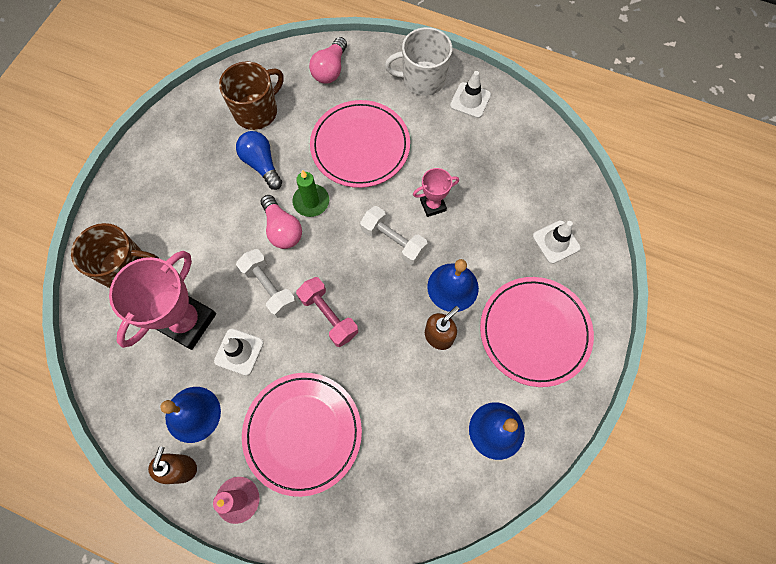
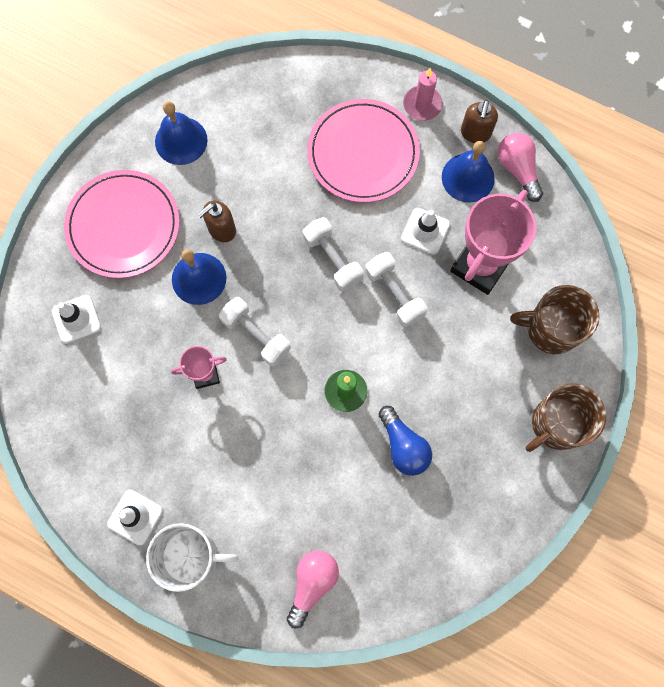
camera: 175 degrees left, 5 degrees up
(257, 111) = (410, 524): brown mug -> brown mug (556, 424)
(282, 229) = (379, 360): pink light bulb -> pink light bulb (517, 170)
(328, 315) = (332, 259): pink dumbbell -> white dumbbell
(360, 146) = (282, 461): pink plate -> none

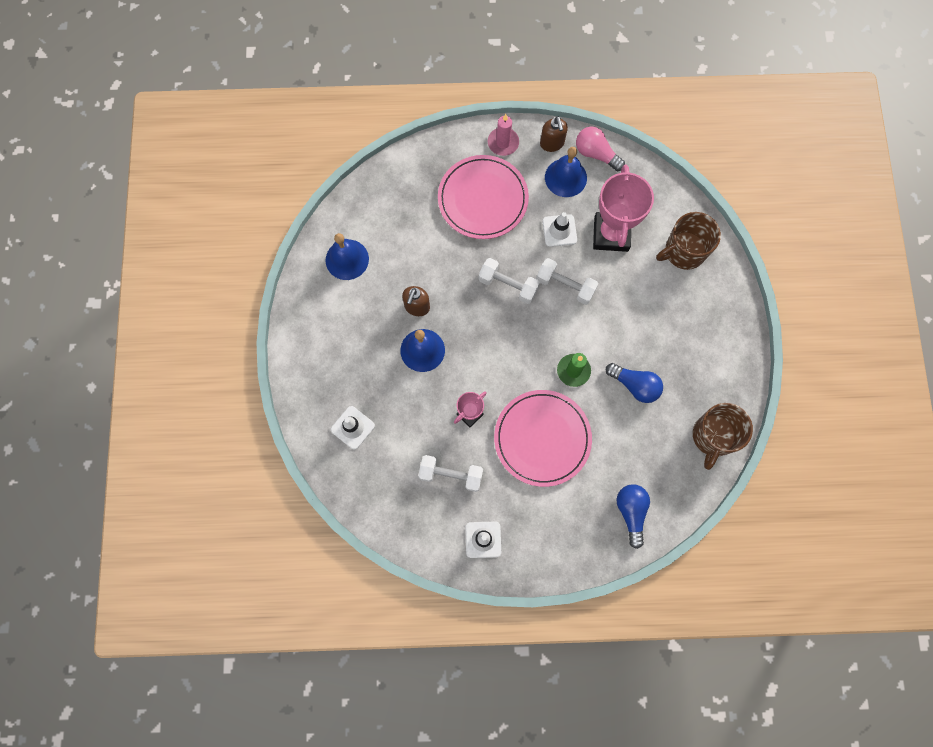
camera: 30 degrees left, 0 degrees up
(123, 226) = (344, 343): pink plate -> pink plate (542, 438)
(191, 556) = (539, 543): white mug -> none
(256, 335) = (488, 367): white dumbbell -> white dumbbell (451, 475)
(312, 583) = (631, 512): pink light bulb -> blue light bulb
(556, 424) = (725, 313): brown mug -> brown mug (713, 436)

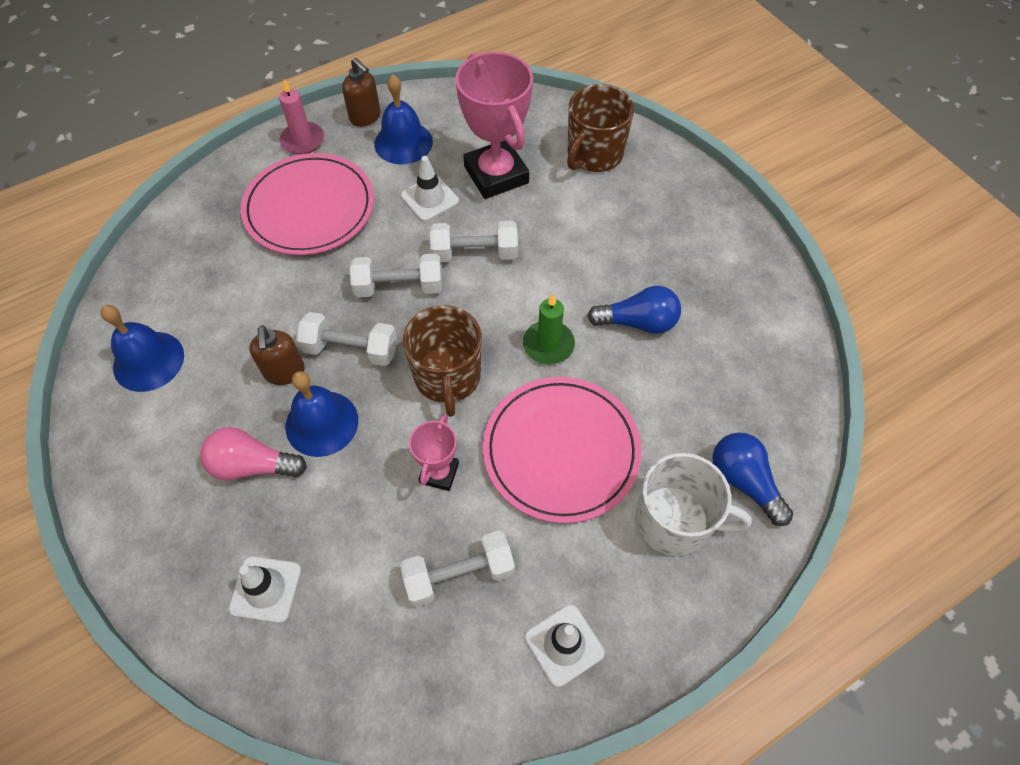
camera: 30 degrees left, 15 degrees down
(460, 312) = (351, 349): none -> white dumbbell
(578, 511) = (674, 521): none -> white mug
(596, 154) = (425, 105): pink light bulb -> pink light bulb (252, 465)
(713, 436) = (775, 332): brown mug -> brown mug (447, 377)

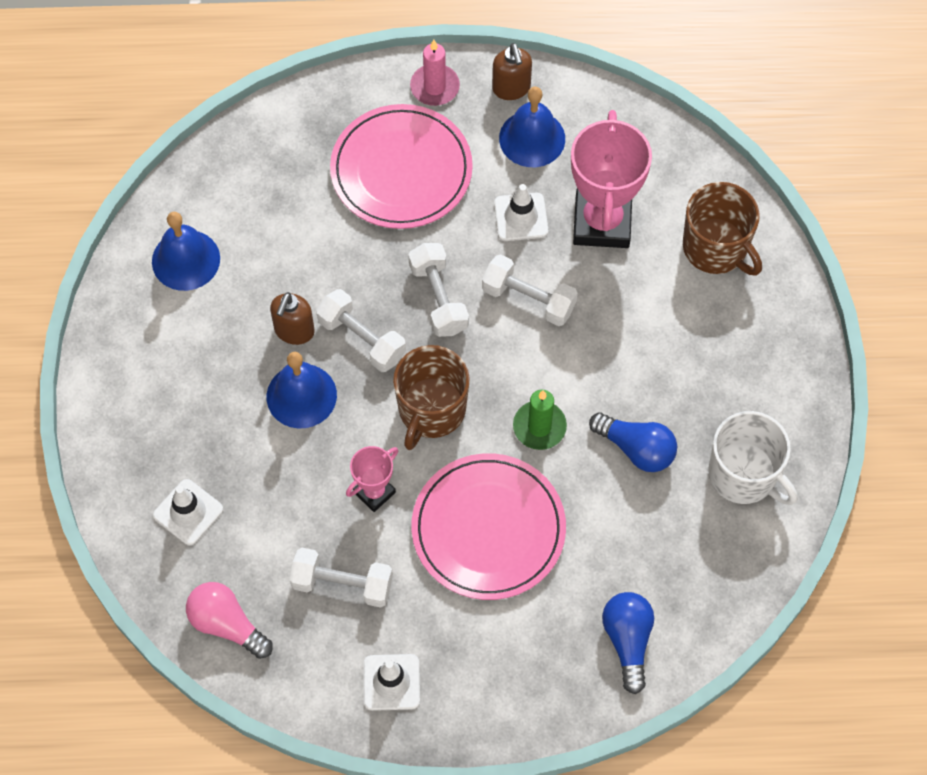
camera: 30 degrees right, 5 degrees up
(252, 465) = (227, 403): pink light bulb -> pink light bulb (227, 624)
(399, 287) = (438, 298): white dumbbell -> white dumbbell turned 45 degrees clockwise
(594, 154) = (716, 248): brown mug -> brown mug turned 105 degrees counterclockwise
(674, 521) = (544, 639): white mug -> white mug (744, 474)

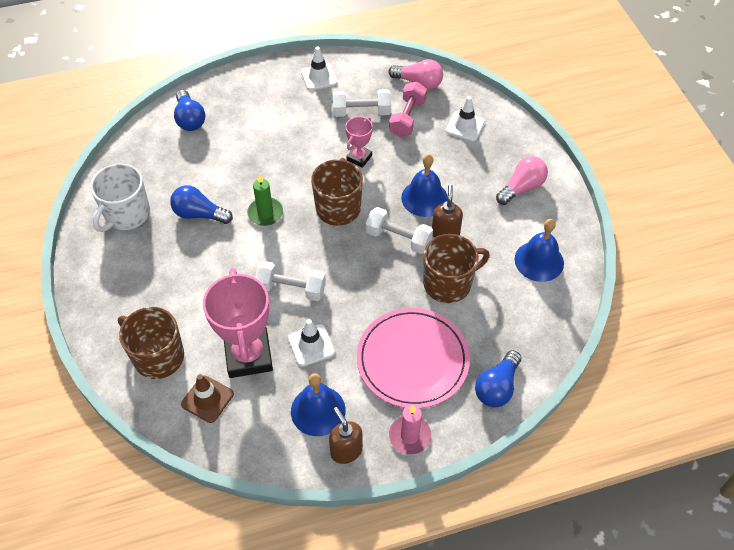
camera: 165 degrees right, 10 degrees down
(154, 378) = (521, 187): none -> pink light bulb
(273, 552) = (407, 118): none -> pink dumbbell
(313, 115) = (497, 387): none -> blue light bulb
(319, 257) = (448, 283): none -> brown mug
(438, 298) = (355, 275): white dumbbell -> none
(488, 529) = (284, 154): pink plate -> none
(660, 181) = (207, 399): none -> brown traffic cone
(744, 474) = (126, 214): white mug -> white mug turned 90 degrees counterclockwise

